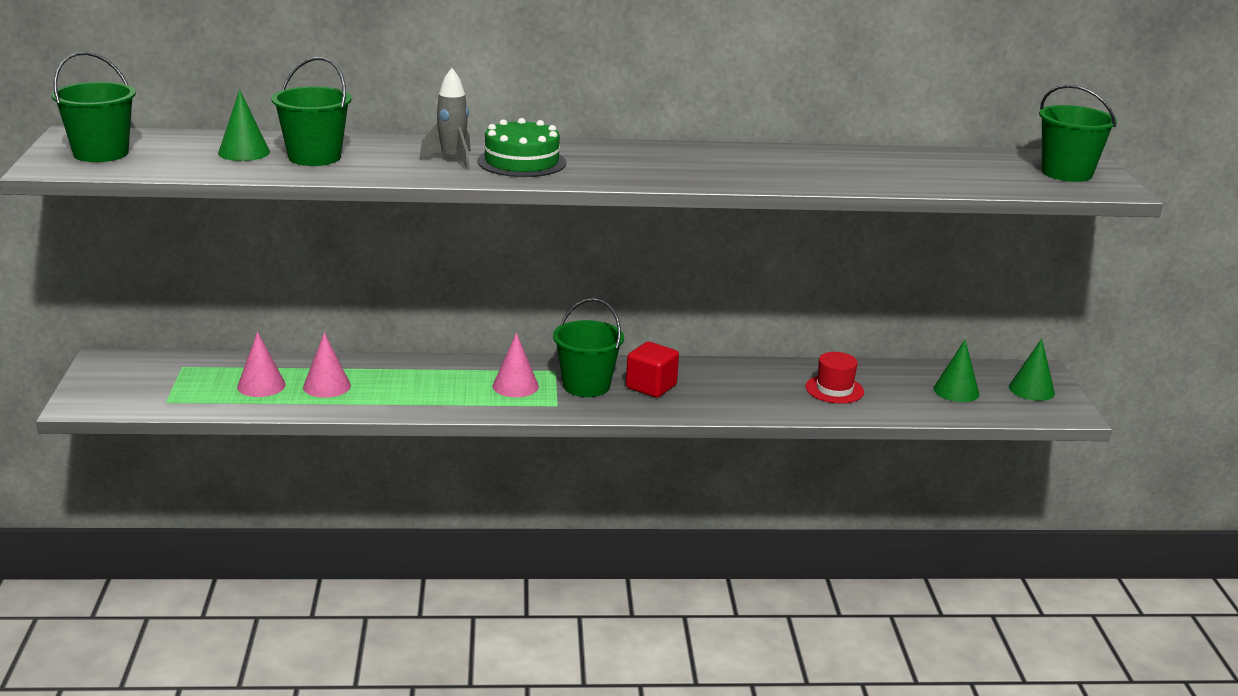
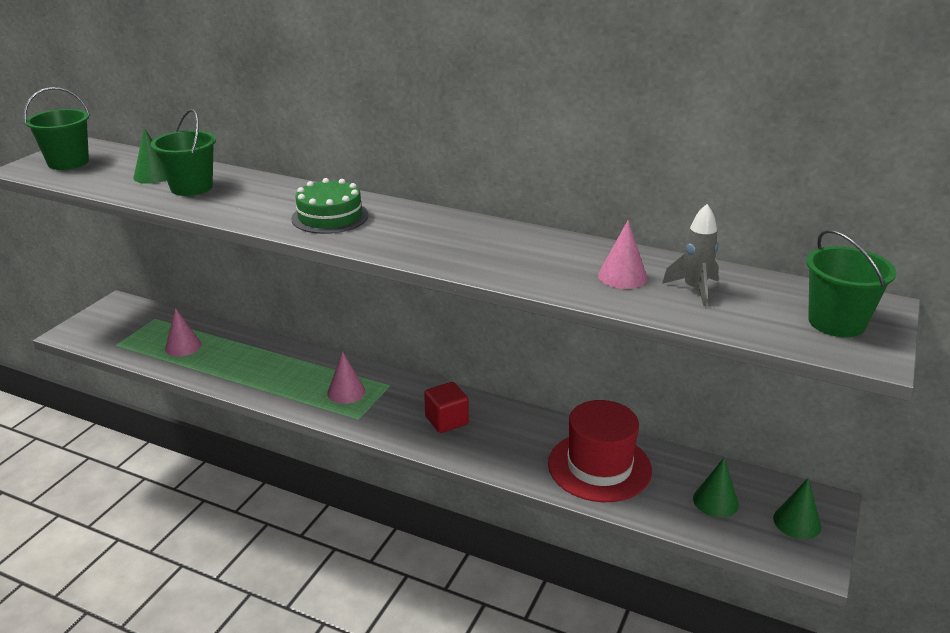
camera: 30 degrees right, 5 degrees up
(327, 386) = (222, 358): pink cone -> pink cone (622, 276)
(452, 159) = (282, 205): grey rocket -> grey rocket (694, 289)
(586, 386) = (398, 406): green bucket -> none
(834, 389) = (599, 467): red hat -> red hat, size x1.89

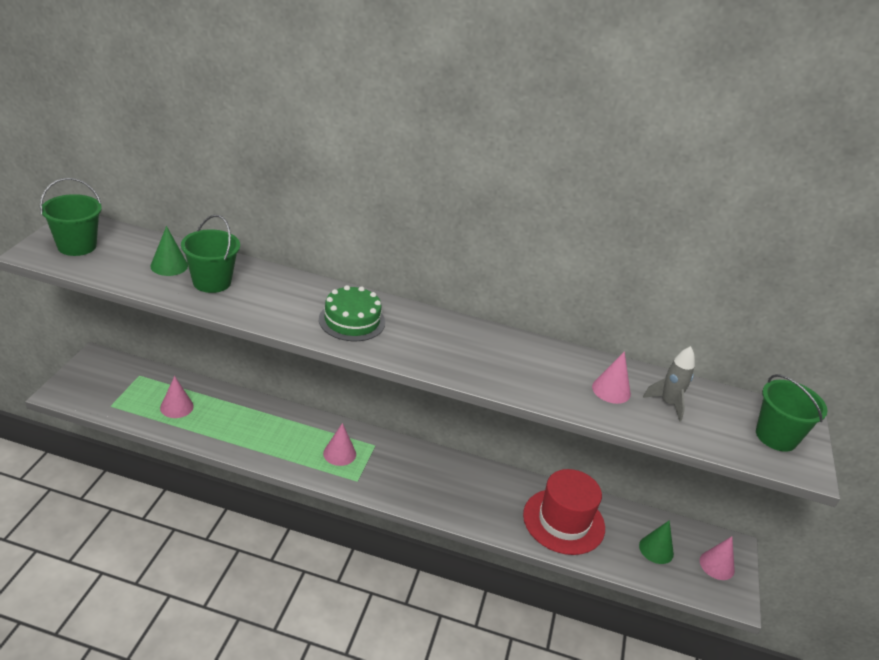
camera: 15 degrees left, 5 degrees up
(446, 420) = (432, 480): red cube -> none
(797, 522) = (717, 565): green cone -> pink cone

